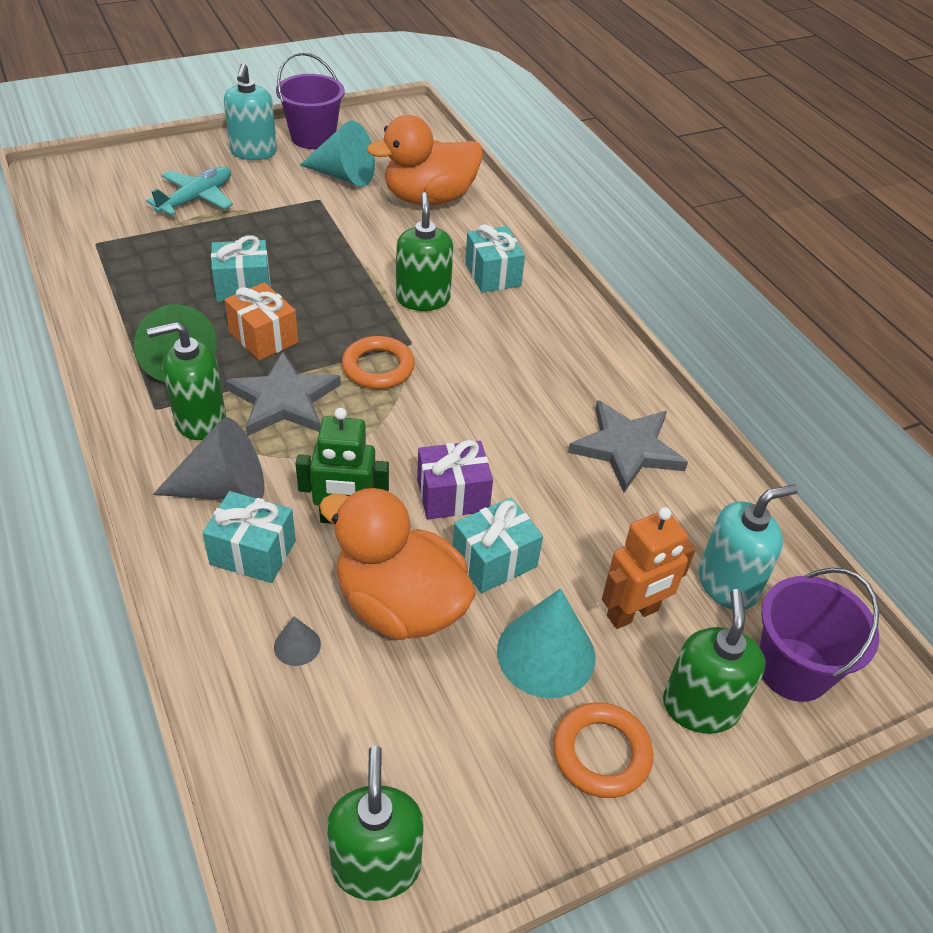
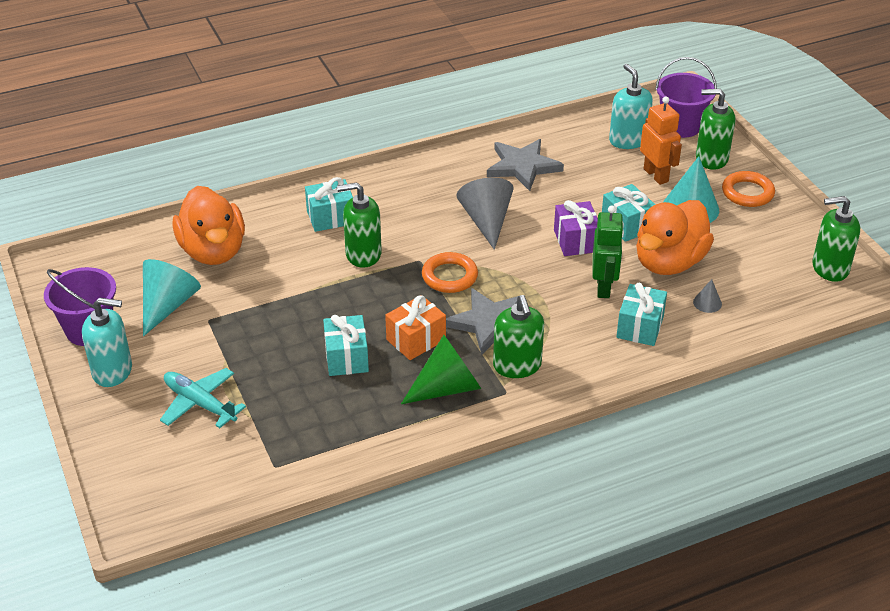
camera: 85 degrees left, 5 degrees down
(224, 488) = (585, 346): grey cone -> grey cone (486, 221)

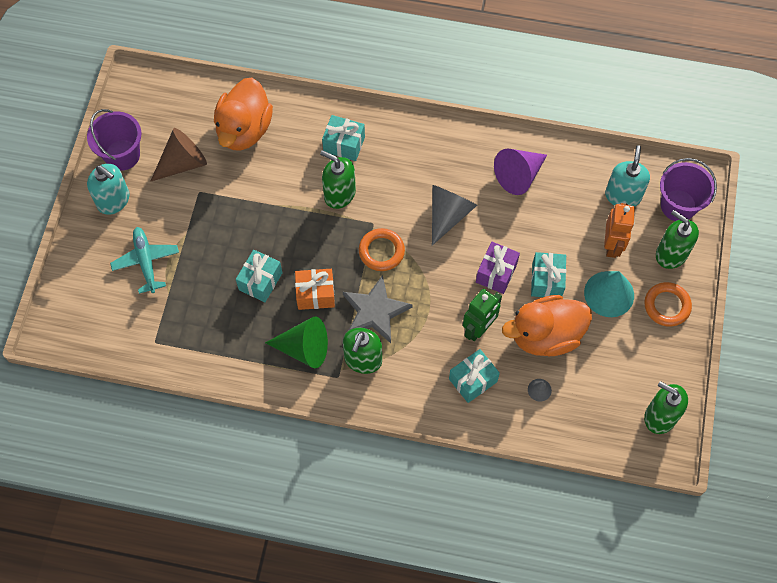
camera: 35 degrees right, 25 degrees up
(167, 305) = (183, 163): turquoise cone -> brown cone
(522, 166) = (519, 175): grey star -> purple cone

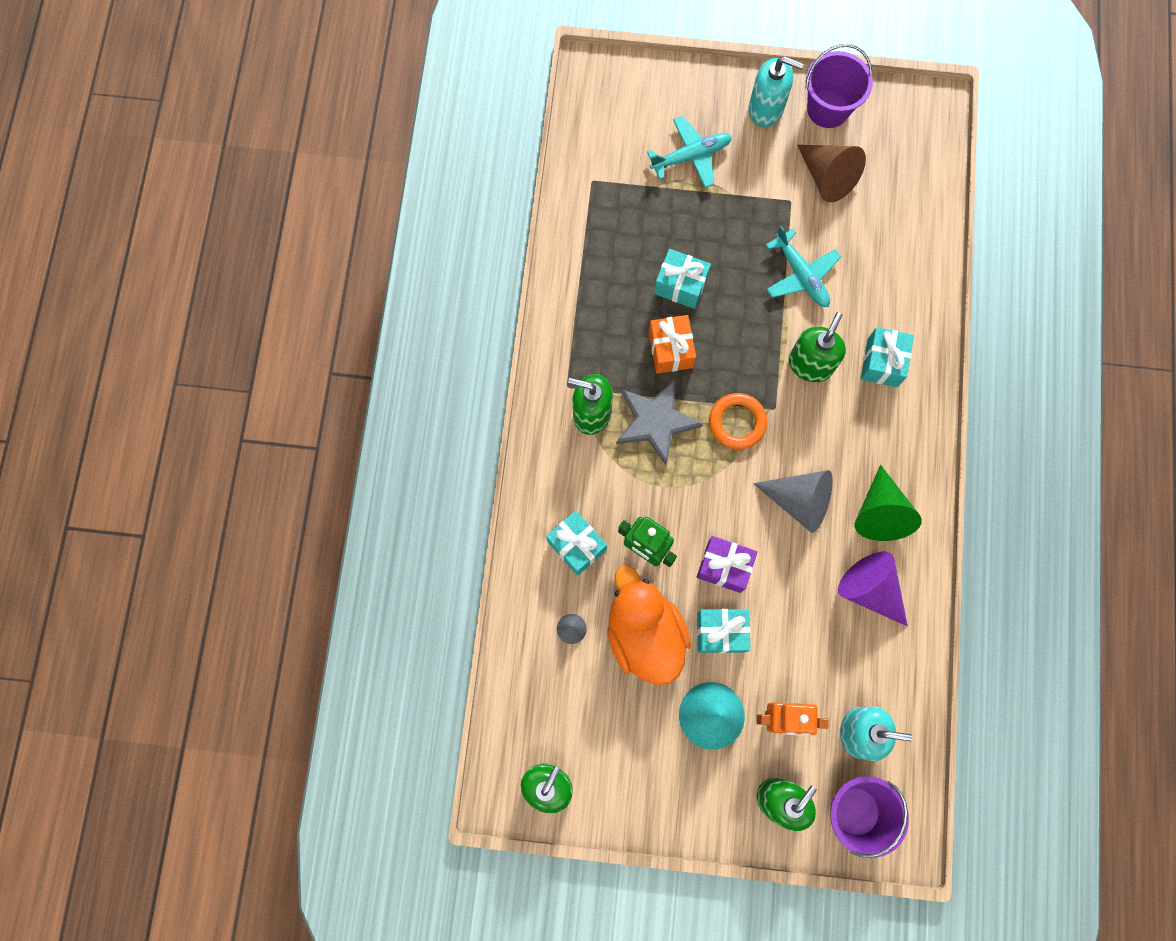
camera: 85 degrees right, 10 degrees up
(113, 200) = (766, 109): turquoise soap dispenser -> turquoise soap dispenser turned 105 degrees counterclockwise
(244, 130) = (884, 241): orange duck -> none
(264, 192) = (801, 275): none -> turquoise plane
(304, 348) = (600, 344): green cone -> green cone (880, 512)
(667, 306) = (703, 794): orange ring -> none

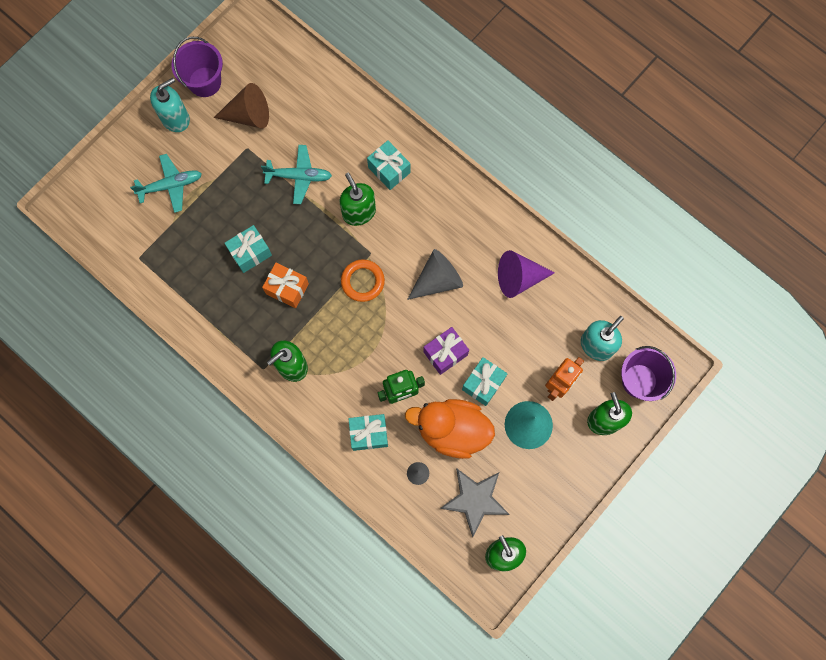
camera: 55 degrees left, 0 degrees up
(655, 421) = (326, 330): grey star -> grey star (475, 500)
(691, 156) = (171, 185): turquoise plane -> turquoise plane turned 60 degrees clockwise
(880, 512) = (478, 238): green cone -> none

